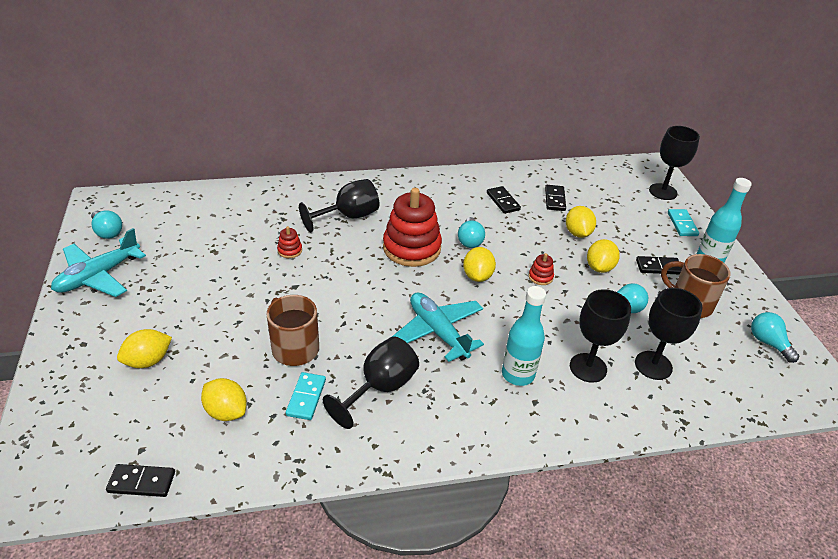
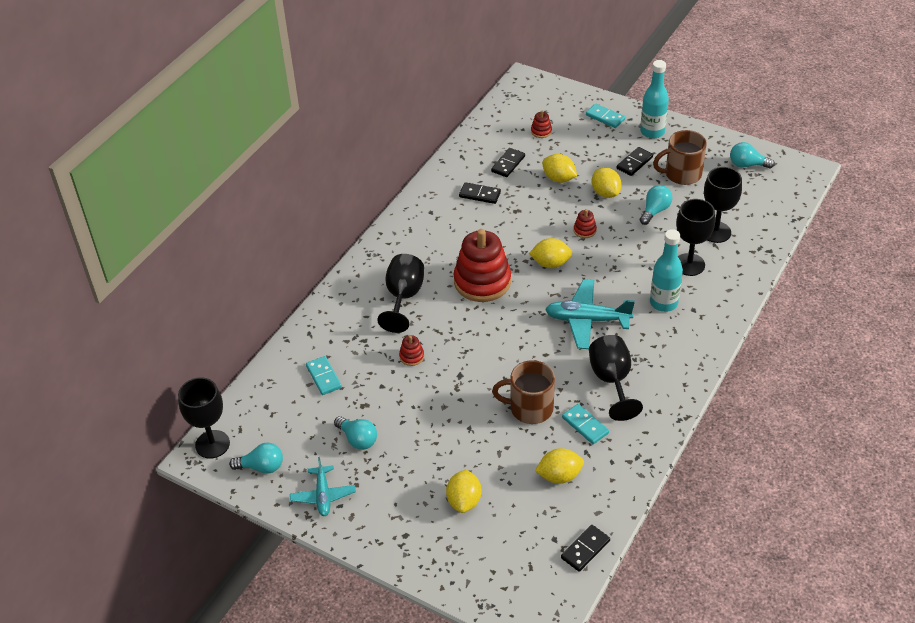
camera: 45 degrees left, 5 degrees up
(98, 276) = (323, 495): turquoise plane -> turquoise plane, size x0.63
(226, 218) = (324, 377): none -> turquoise domino
(470, 240) = (507, 243): turquoise light bulb -> turquoise light bulb (358, 439)
(477, 276) = (550, 263): yellow lemon -> yellow lemon turned 45 degrees counterclockwise
(554, 199) = (508, 164): black domino -> black domino turned 75 degrees clockwise
(614, 199) = (541, 131): none -> red stacking toy
(663, 192) = (560, 99): black goblet -> black goblet (212, 444)

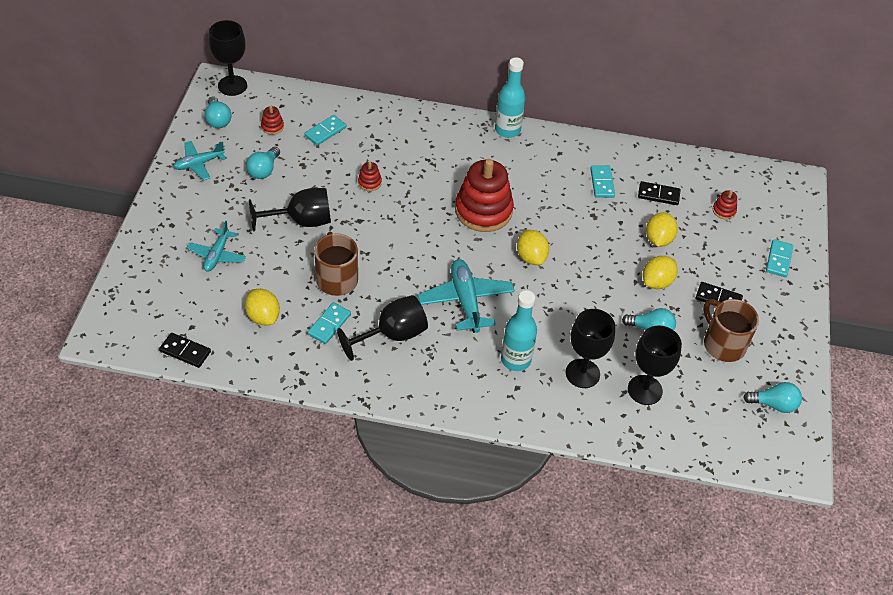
camera: 65 degrees right, 5 degrees up
(403, 297) = (439, 160): black goblet -> black goblet (301, 221)
(464, 501) = (217, 255): yellow lemon -> turquoise plane
(480, 195) = (602, 183): black domino -> turquoise domino
(584, 230) = (591, 275): red stacking toy -> red stacking toy (272, 127)
(652, 132) = (779, 306): turquoise bottle -> turquoise bottle (507, 130)
(747, 165) = (774, 404): turquoise light bulb -> turquoise light bulb turned 105 degrees clockwise

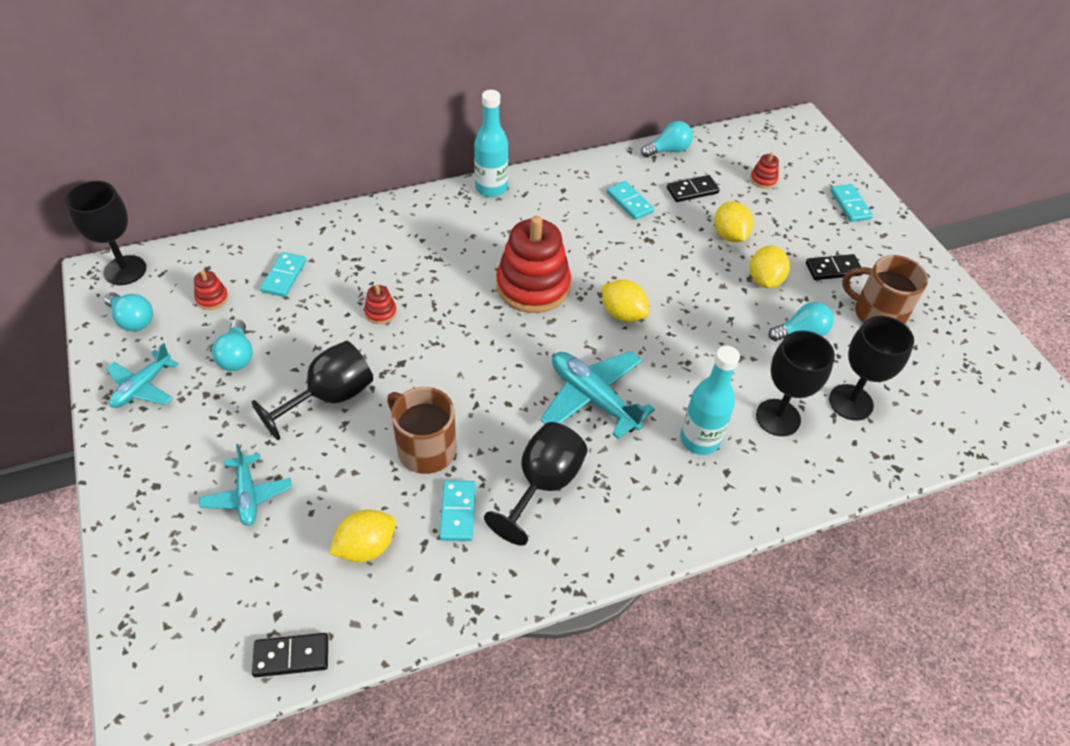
camera: 30 degrees left, 0 degrees up
(263, 316) = (366, 547): yellow lemon -> yellow lemon turned 60 degrees counterclockwise
(774, 404) = (973, 352): turquoise light bulb -> turquoise light bulb (668, 150)

